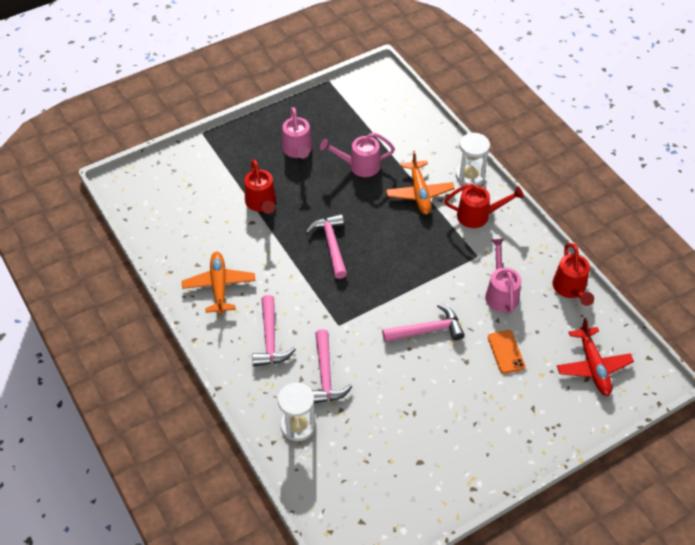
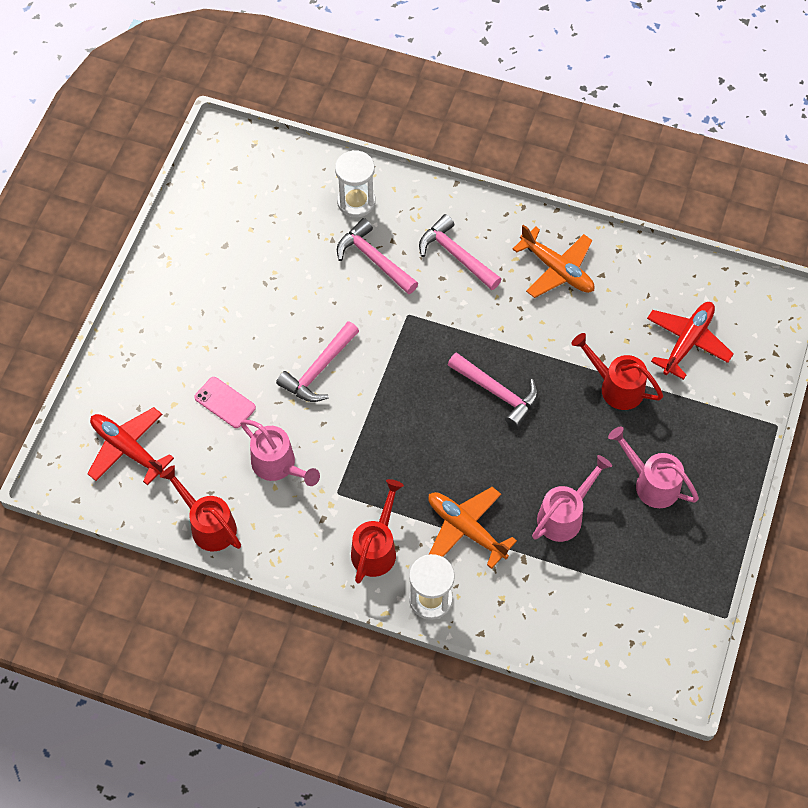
camera: 140 degrees right, 10 degrees up
(195, 198) = (687, 342): none -> red plane
(478, 215) = (376, 548): red watering can -> red watering can turned 150 degrees clockwise
(506, 352) = (225, 402): orange phone -> pink phone

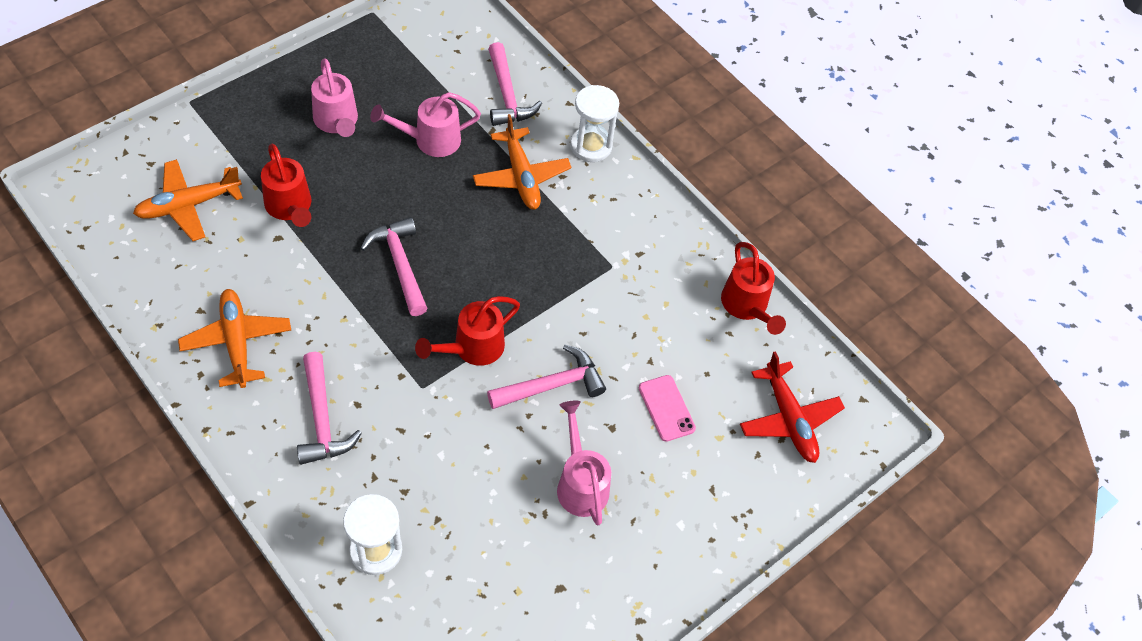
camera: 155 degrees left, 5 degrees down
(278, 466) = (651, 319): pink watering can -> pink watering can (580, 483)
(374, 259) = (410, 468): pink hammer -> pink hammer (507, 95)
(376, 548) = (608, 205): red watering can -> red watering can (472, 348)
(687, 342) = (188, 205): red plane -> orange plane

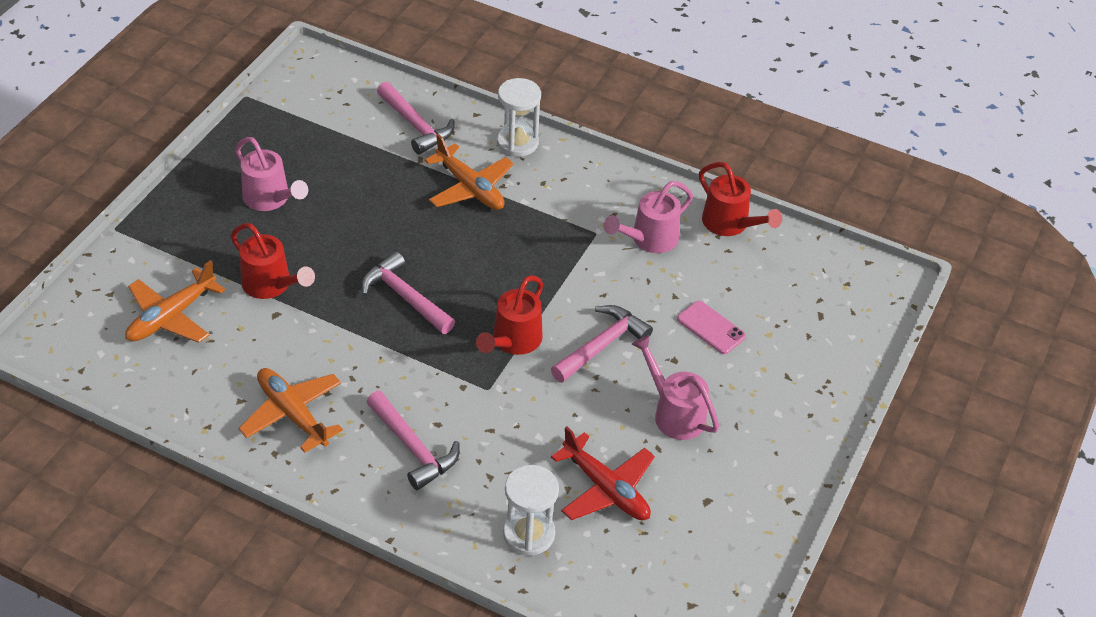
camera: 20 degrees left, 10 degrees down
(430, 140) = (368, 186): pink watering can -> pink watering can (649, 239)
(789, 419) = (817, 299): red plane -> red plane (606, 489)

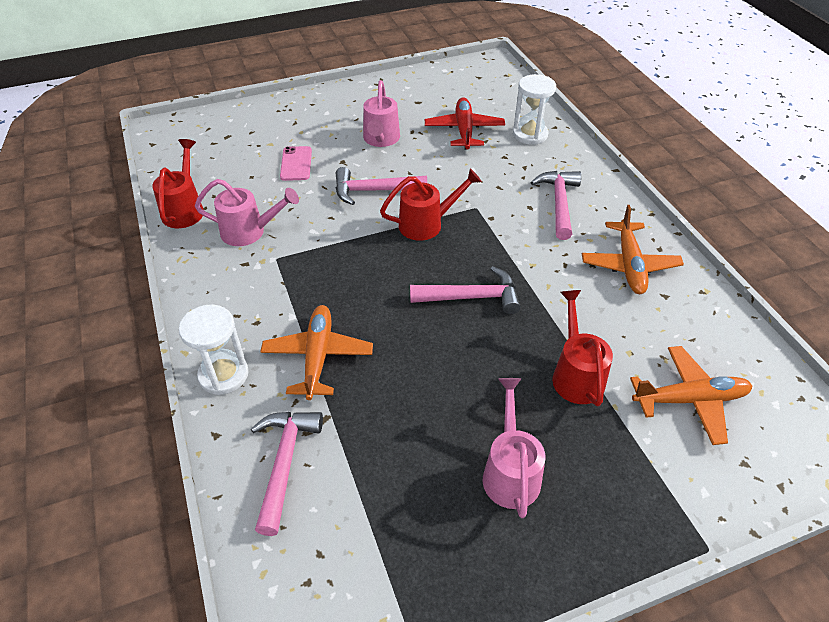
camera: 135 degrees left, 0 degrees up
(405, 297) = (471, 297): pink hammer -> pink hammer turned 90 degrees counterclockwise

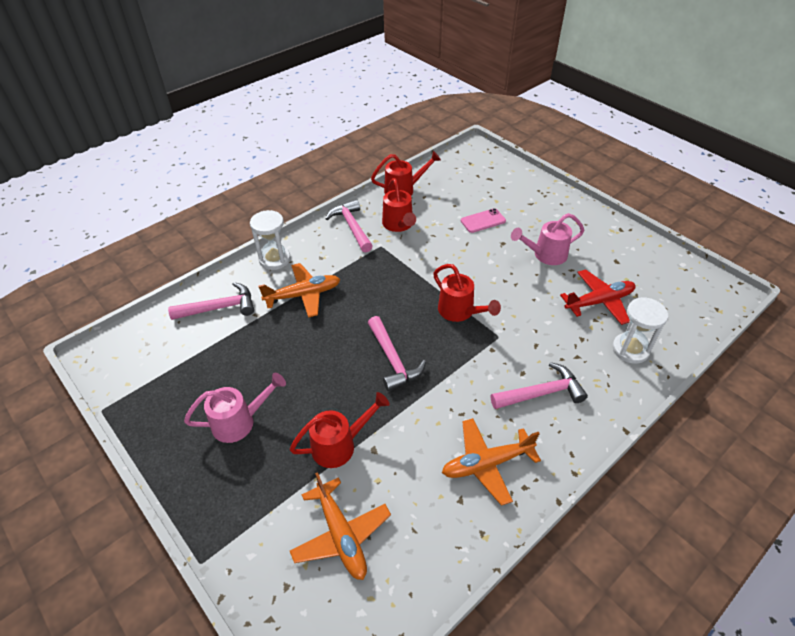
camera: 70 degrees right, 0 degrees up
(249, 232) = (399, 225): pink watering can -> red watering can
(374, 191) = (479, 270): pink hammer -> pink hammer (351, 227)

